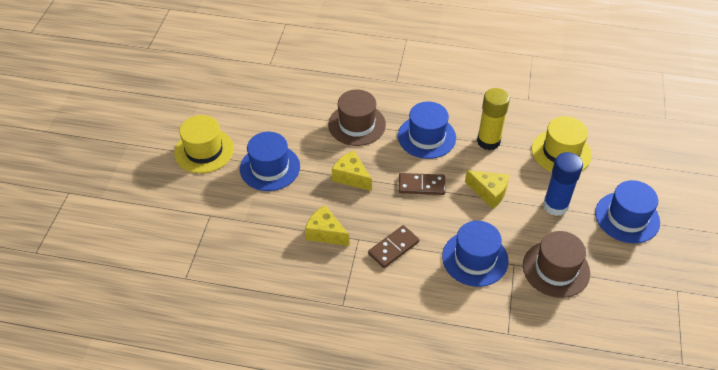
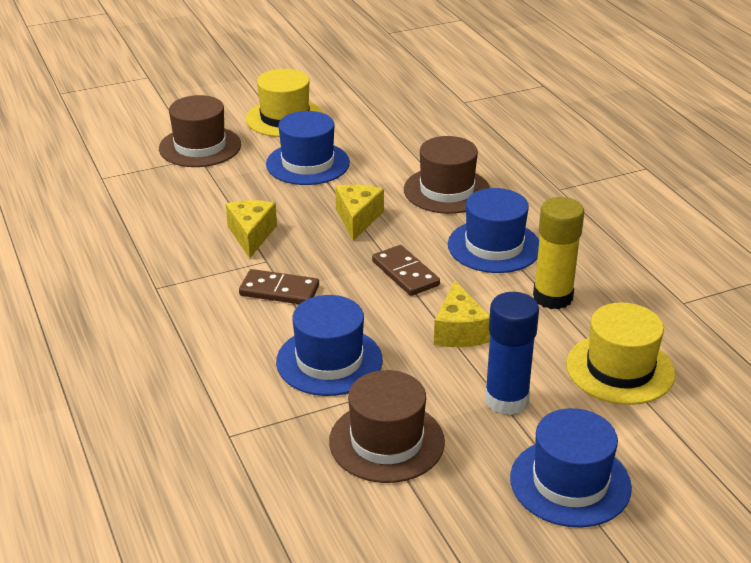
camera: 55 degrees right, 15 degrees down
(197, 209) = (200, 147): none -> brown hat

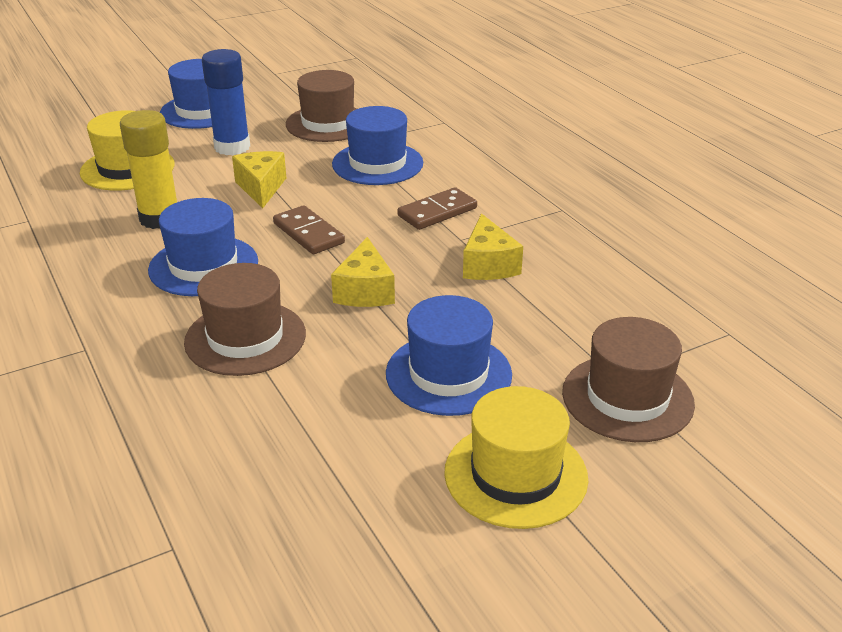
camera: 175 degrees right, 0 degrees up
(279, 291) = (437, 212): brown domino -> brown domino turned 45 degrees counterclockwise

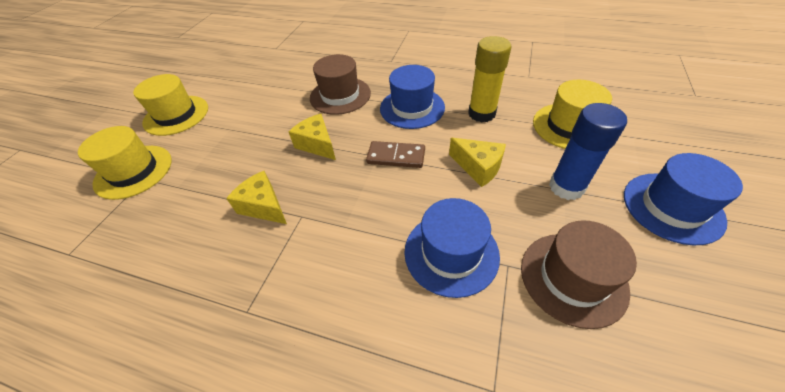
camera: 140 degrees right, 15 degrees up
(437, 212) = (342, 231): brown domino -> none
(448, 374) = (233, 132): blue hat -> none
(627, 398) = (133, 171): brown hat -> yellow hat

